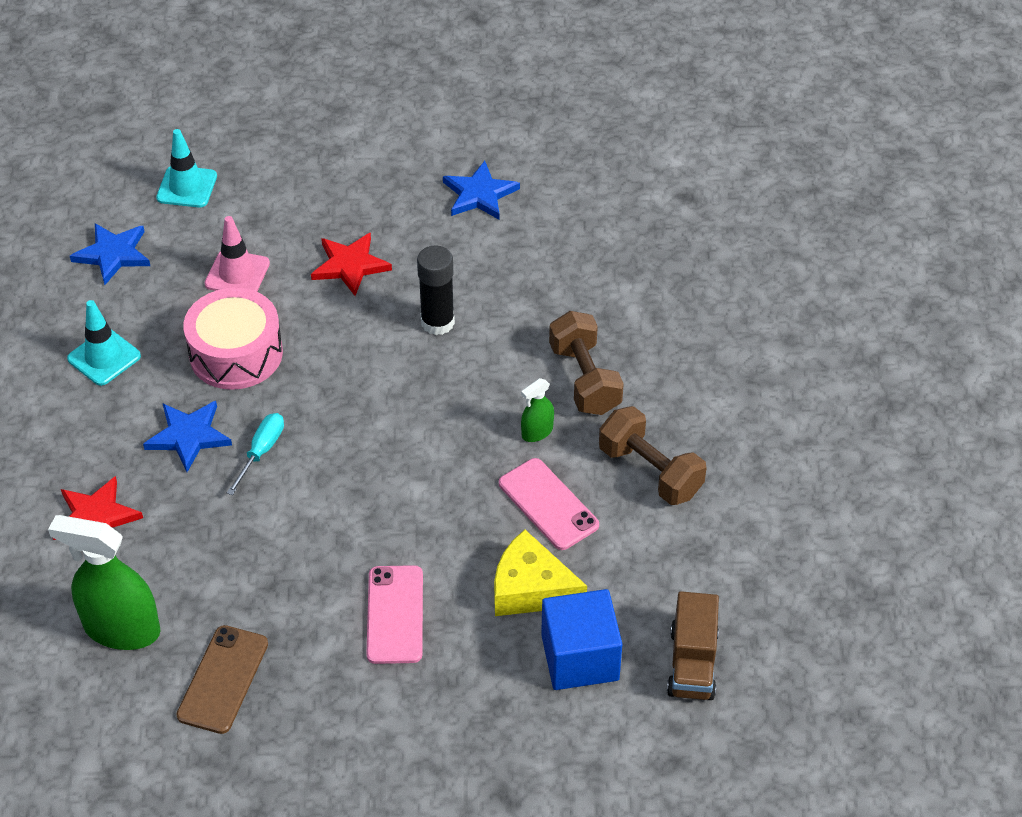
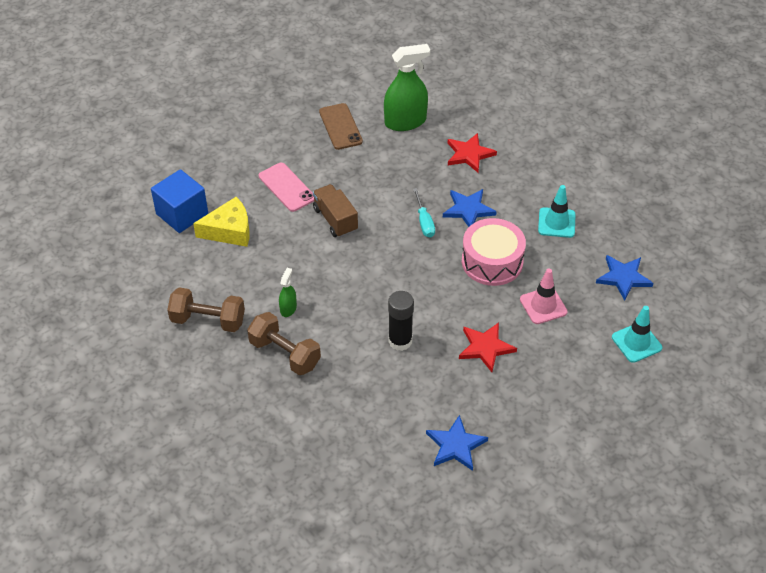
camera: 145 degrees right, 0 degrees up
(548, 504) = (252, 274): pink phone -> none
(692, 663) = (124, 239): brown truck -> brown truck (335, 220)

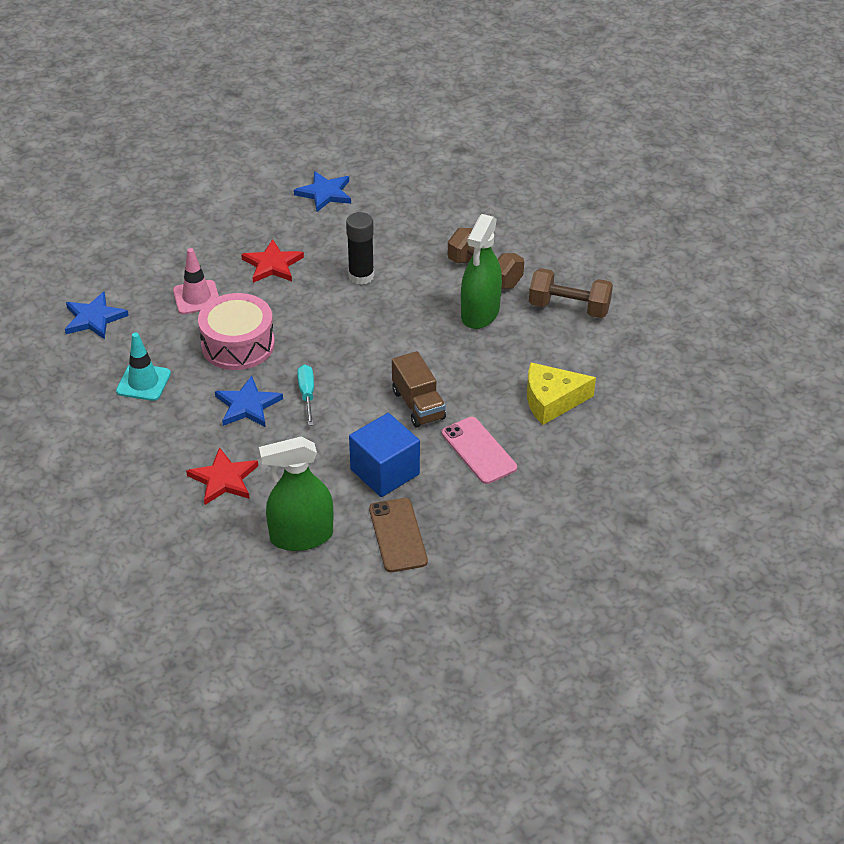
camera: 175 degrees left, 5 degrees down
(182, 214) = (614, 425): blue cube -> blue cube (385, 472)
(288, 308) = (480, 313): green spray bottle -> green spray bottle, size x2.07
(636, 342) = (113, 259): turquoise traffic cone -> none

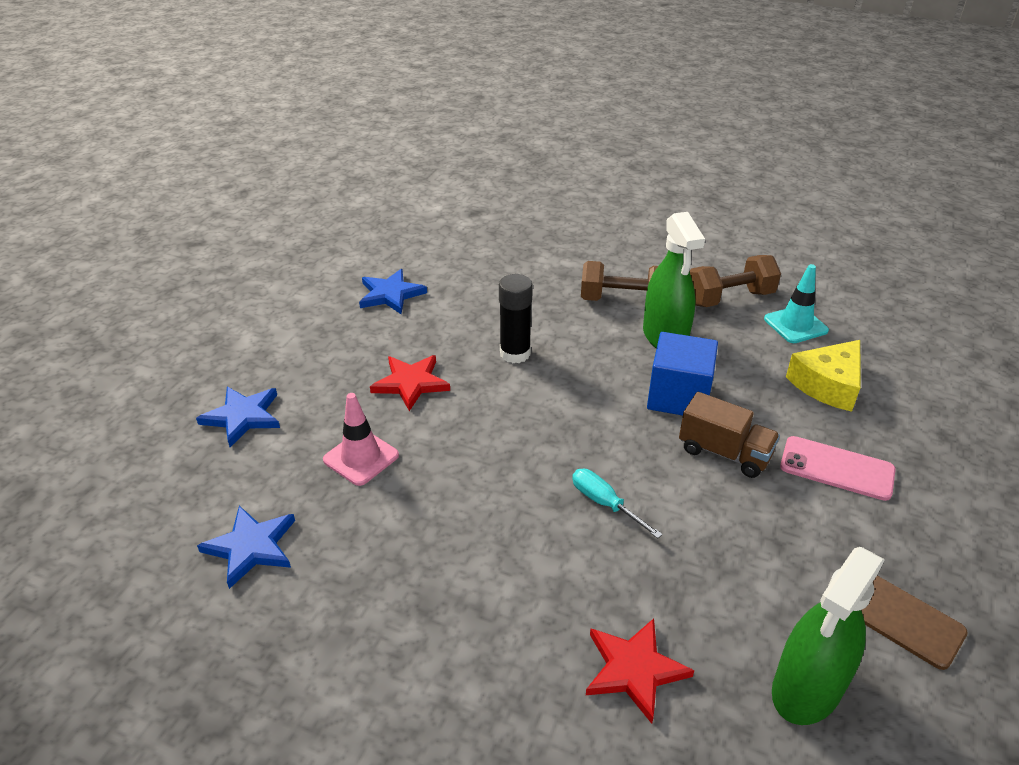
camera: 35 degrees left, 5 degrees down
(143, 382) = (398, 597): turquoise traffic cone -> turquoise traffic cone (795, 325)
(238, 345) = (466, 487): pink drum -> none
(247, 405) = (555, 554): blue star -> blue star (242, 417)
(385, 472) = (786, 546): blue cube -> blue cube (678, 396)

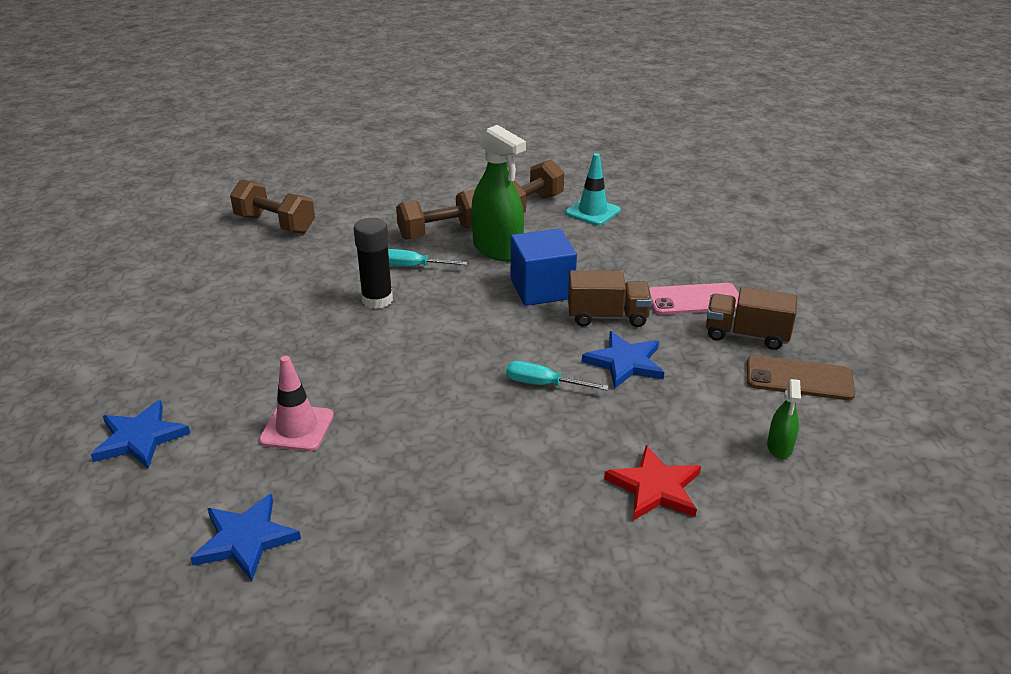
camera: 30 degrees left, 5 degrees down
(390, 294) = (214, 288): blue star -> blue star (625, 362)
(411, 383) = (296, 353): red star -> none
(482, 246) = (275, 224): none -> brown dumbbell
(572, 329) = (414, 267): none -> turquoise screwdriver
(807, 688) = (779, 447): green spray bottle -> green spray bottle, size x0.48
(827, 385) = (646, 246): yellow cheese -> none
(867, 534) = (746, 335): none -> brown truck

